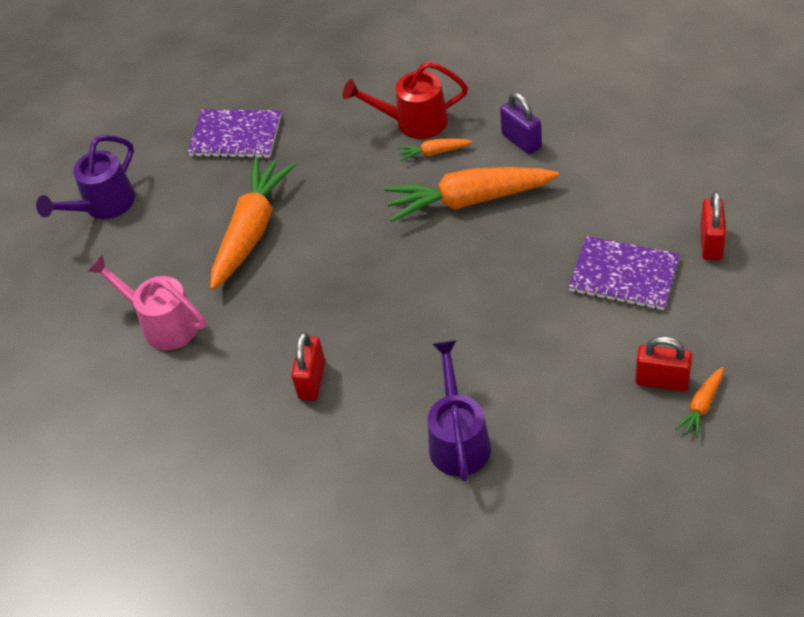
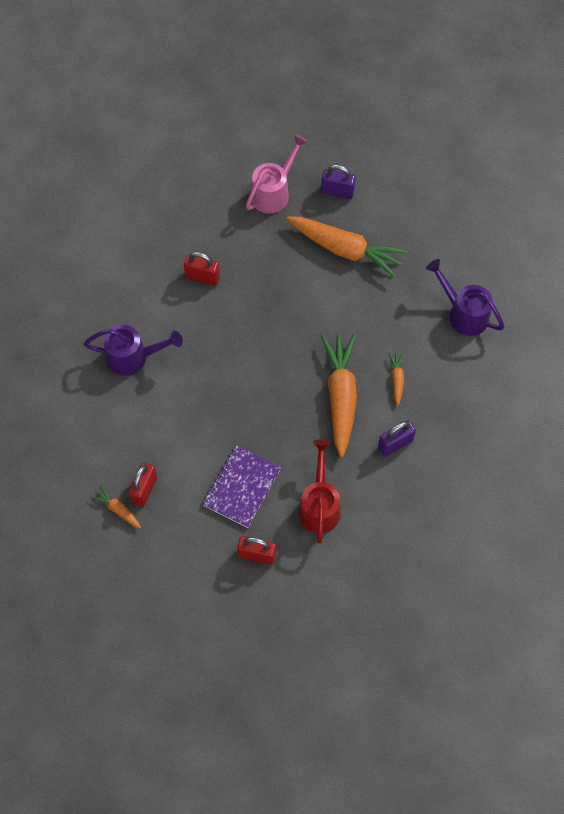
camera: 90 degrees right, 15 degrees up
(103, 205) = (393, 156): purple watering can -> purple watering can (463, 313)
(160, 254) = (337, 192): none -> purple padlock
(236, 136) = (447, 244): purple notebook -> none
(413, 122) = (434, 369): red watering can -> red watering can (319, 505)

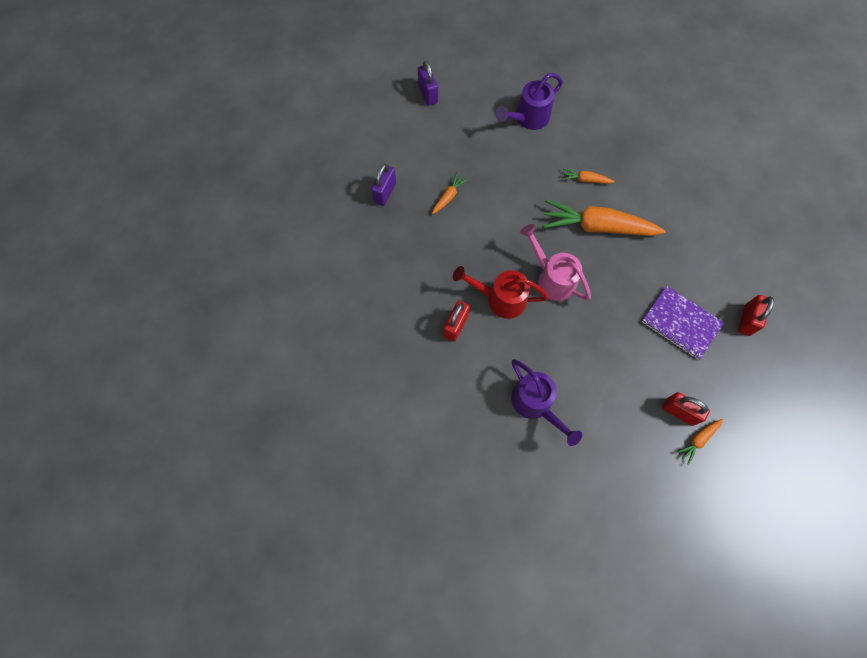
camera: 80 degrees left, 5 degrees up
(133, 357) = (535, 404): purple watering can -> purple watering can turned 135 degrees clockwise
(274, 192) = (373, 247): pink watering can -> pink watering can (552, 278)
(319, 505) = (701, 261): red watering can -> red watering can (500, 298)
(345, 250) = (448, 196): orange carrot -> orange carrot, size x0.45
(395, 444) = (647, 192): purple padlock -> purple padlock (428, 94)

